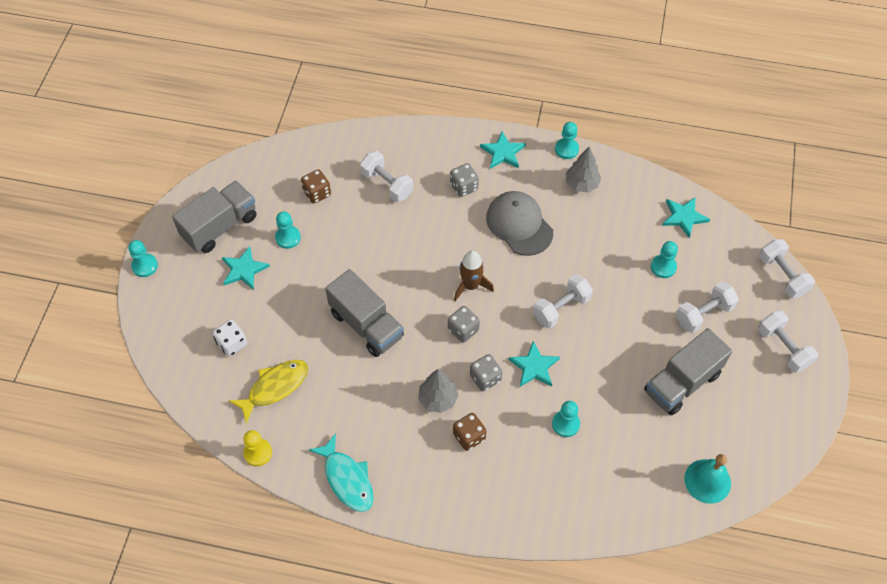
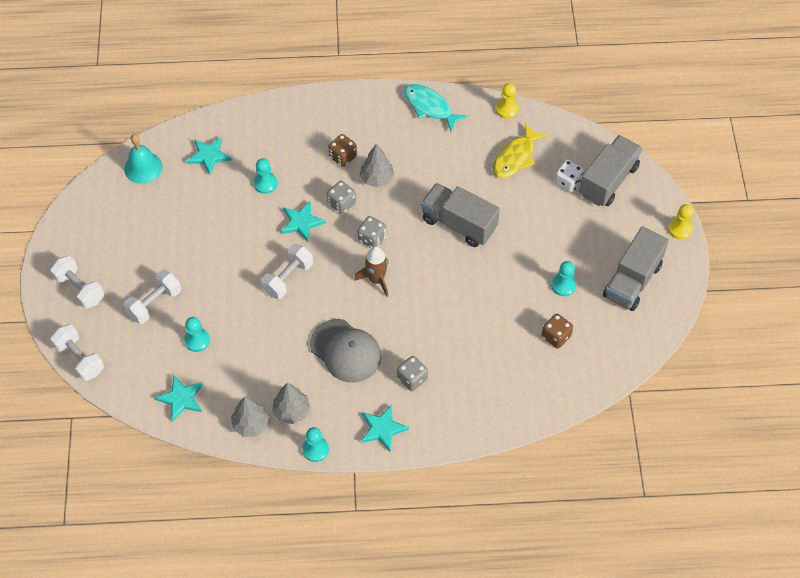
camera: 165 degrees right, 0 degrees up
(145, 266) = (680, 229): turquoise pawn -> yellow pawn
(244, 270) = (589, 246): turquoise star -> turquoise star (209, 156)
(387, 184) = (490, 363): white dumbbell -> none
(621, 181) = (251, 424): none -> grey tree
(682, 382) = (170, 238): grey truck -> grey truck (608, 181)

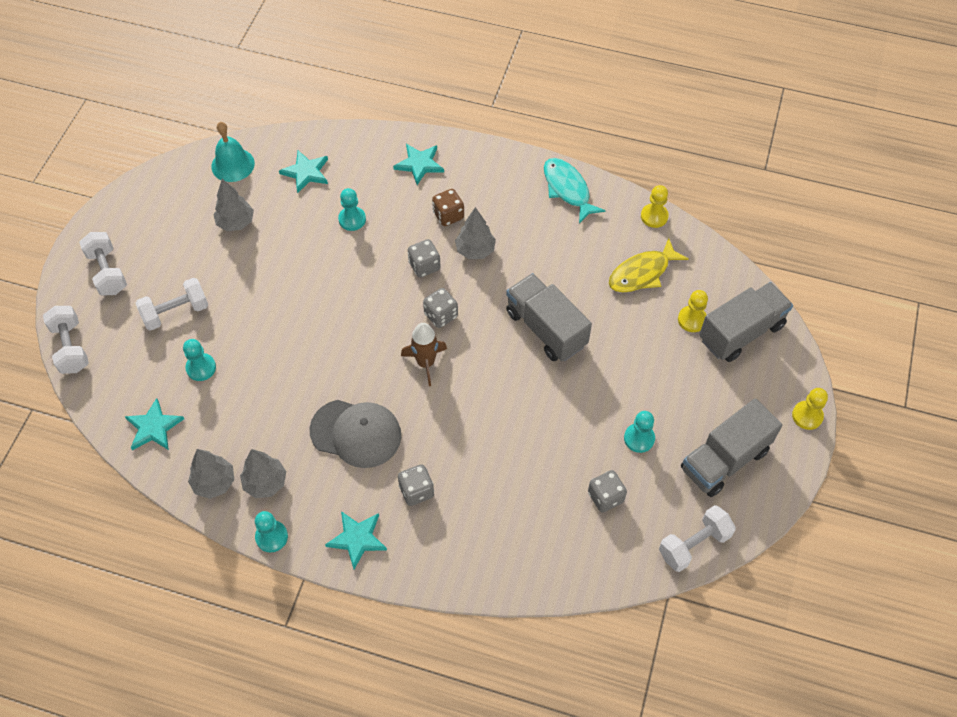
camera: 20 degrees right, 0 degrees up
(169, 215) = (236, 222): none -> grey tree
(288, 278) = (329, 330): white dumbbell -> white dumbbell (693, 544)
(301, 222) = (372, 273): turquoise star -> turquoise star (419, 164)
(345, 351) = (356, 433): grey cap -> grey cap turned 45 degrees counterclockwise
(556, 336) = (605, 497): brown dice -> grey dice
(567, 182) = (692, 320): white dice -> yellow pawn

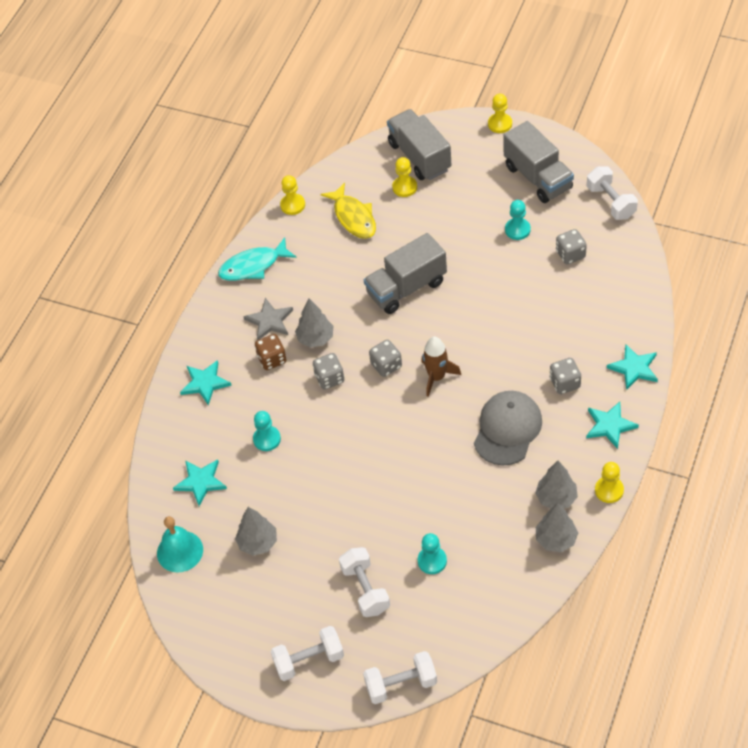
camera: 80 degrees left, 5 degrees down
(154, 427) = (497, 596): turquoise star -> turquoise star (634, 368)
(271, 537) = (609, 490): turquoise pawn -> yellow pawn
(497, 209) = (269, 321): none -> grey star

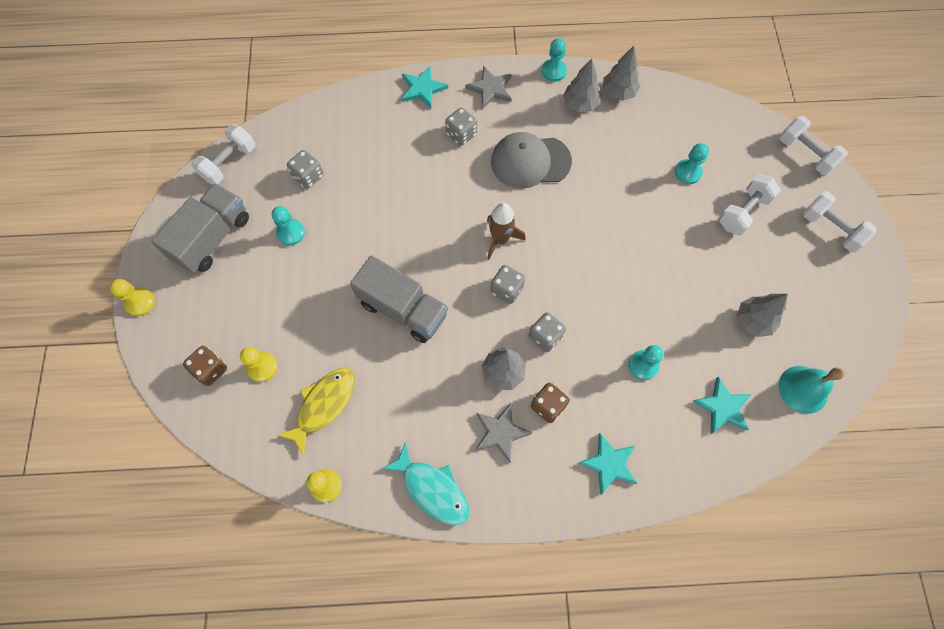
camera: 120 degrees left, 15 degrees up
(419, 156) = (211, 369): grey truck -> brown dice
(609, 426) = (490, 89): turquoise star -> grey star
(609, 490) = (553, 71): yellow pawn -> turquoise pawn

